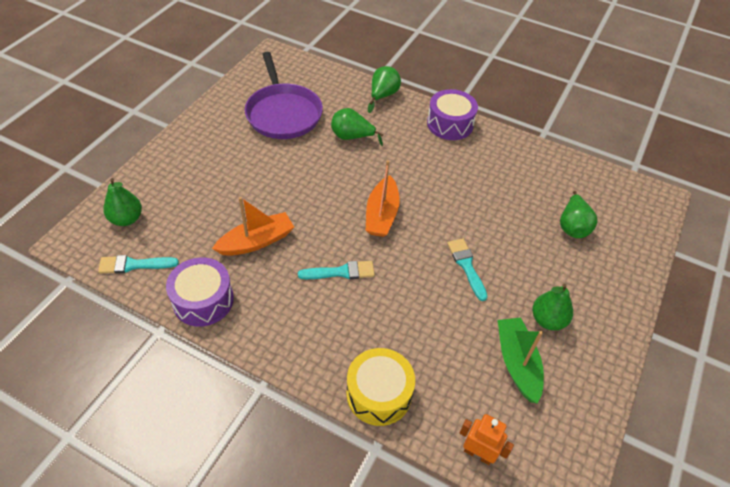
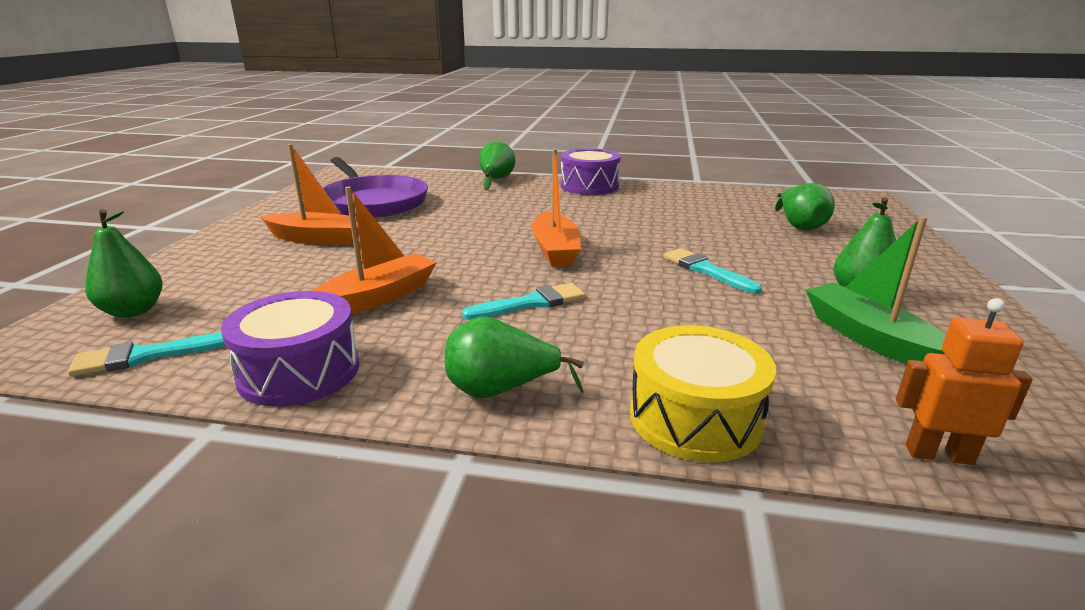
camera: 15 degrees left, 25 degrees down
(236, 159) = (318, 239): none -> orange boat
(352, 137) = (475, 206): green pear -> green pear (501, 390)

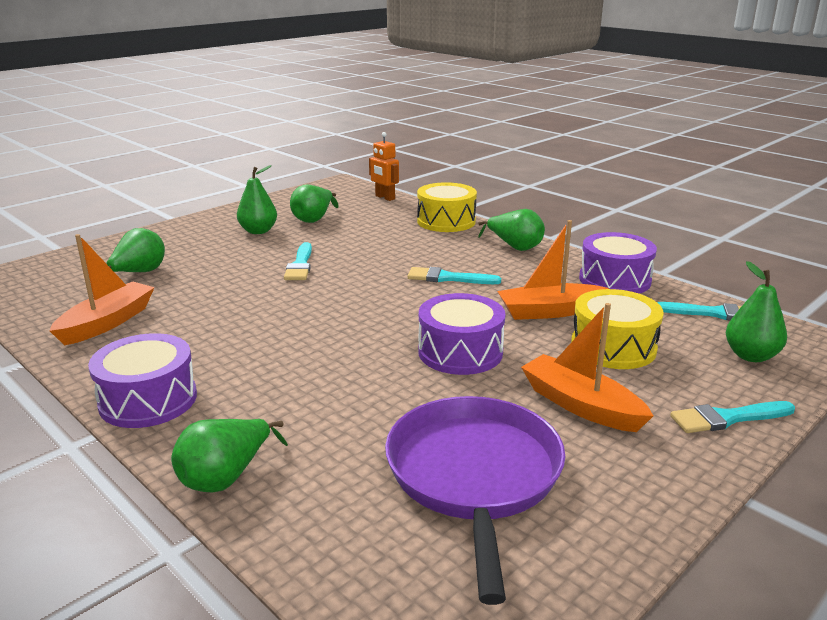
camera: 145 degrees left, 0 degrees up
(195, 257) = (727, 418): none -> turquoise brush
(295, 281) = (613, 347): none -> yellow drum
(437, 245) = (460, 352): none -> purple drum
(555, 250) = (367, 312): orange boat -> orange boat (107, 322)
(870, 338) = (314, 219): green boat -> green pear

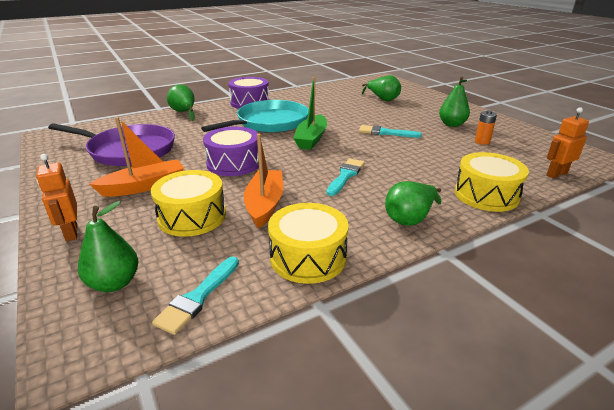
camera: 105 degrees right, 5 degrees up
(107, 322) = (325, 96): orange boat -> none
(278, 354) = (269, 123): none -> turquoise pan
(314, 219) = (482, 141): green pear -> orange battery
(342, 309) = (311, 139): none -> green boat
(614, 280) = (308, 257): purple drum -> yellow drum
(727, 418) = (71, 233): turquoise brush -> orange robot

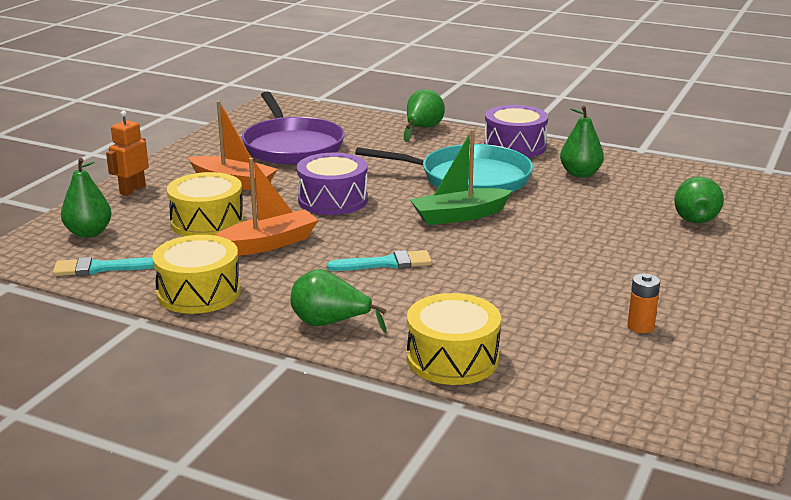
camera: 55 degrees right, 5 degrees down
(385, 133) = (556, 252): turquoise brush -> none
(452, 124) = (676, 291): green pear -> green pear (580, 174)
(556, 174) = (600, 403): orange robot -> none

